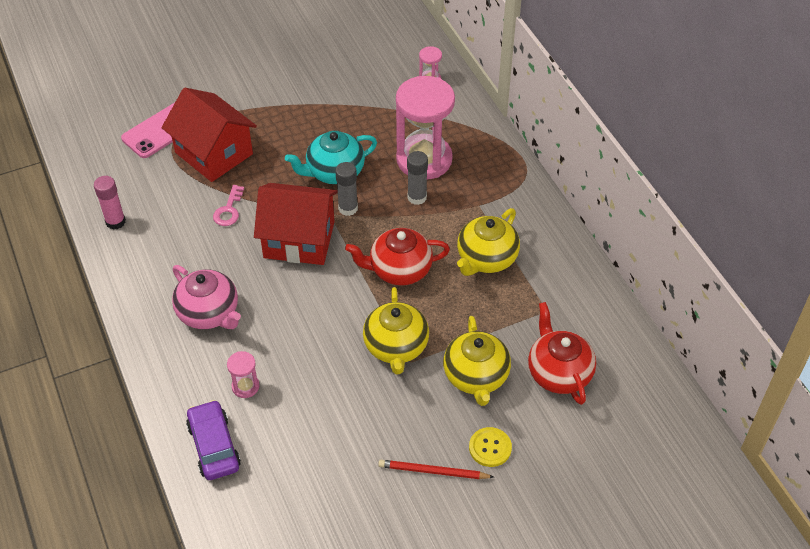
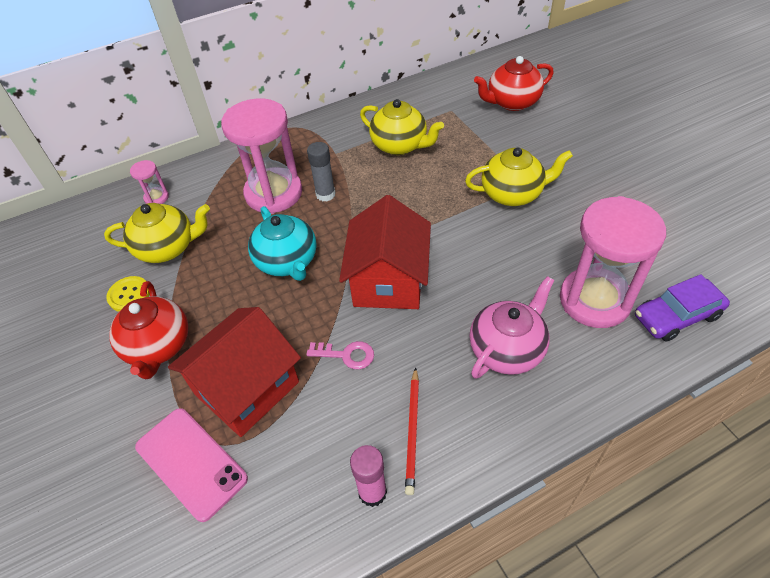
camera: 90 degrees left, 0 degrees up
(245, 386) = (594, 300): pink hourglass -> pink hourglass, size x2.35
(348, 208) = (341, 245): grey glue stick -> none
(399, 270) = (420, 199): red teapot -> red teapot (158, 346)
(433, 471) = (632, 161): red pencil -> red pencil (412, 431)
(476, 377) = (530, 144): yellow teapot -> yellow teapot (167, 248)
(490, 448) = (596, 133): yellow button -> yellow button (129, 295)

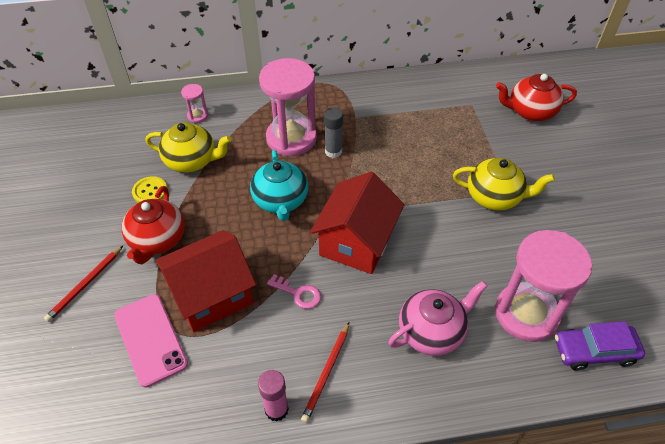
camera: 15 degrees right, 0 degrees up
(86, 425) = (85, 284): none -> red pencil
(400, 145) = (413, 125): yellow teapot -> none

